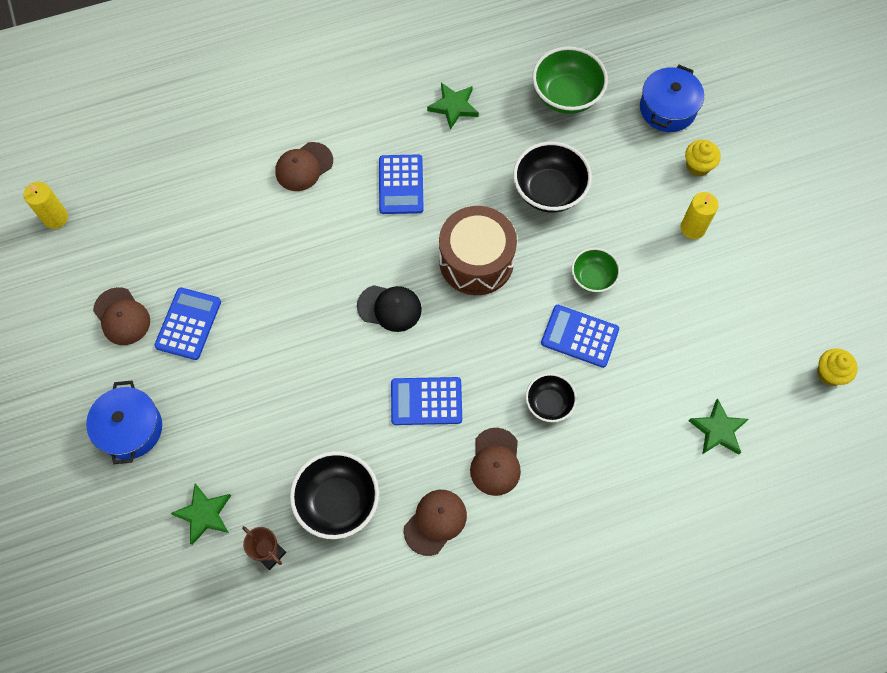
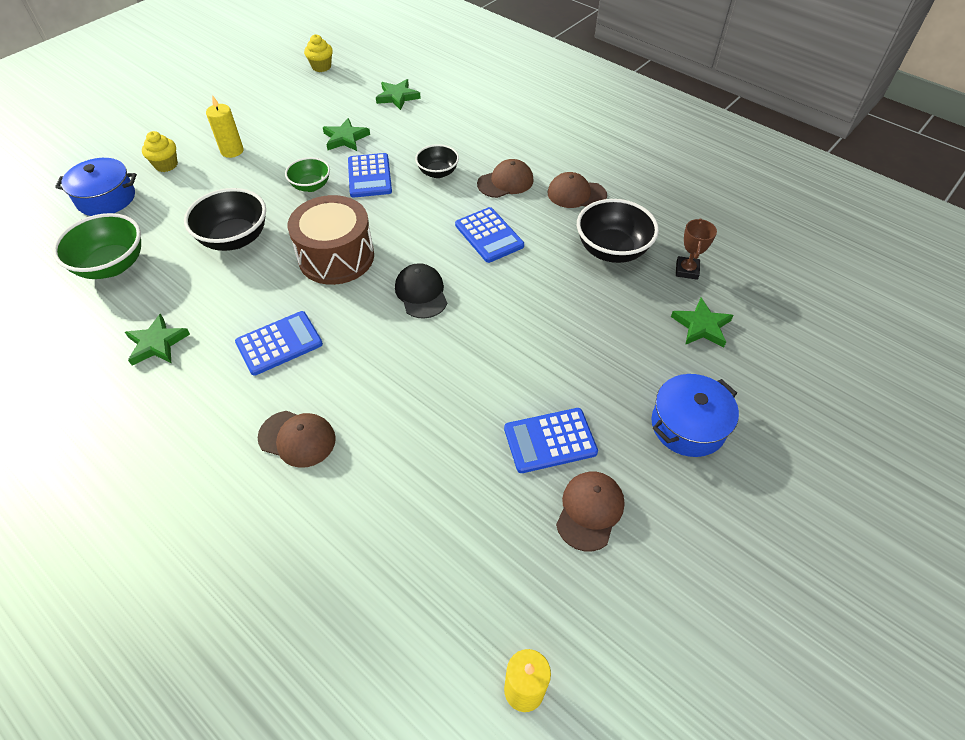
camera: 120 degrees left, 15 degrees down
(660, 340) = (345, 138): none -> green star

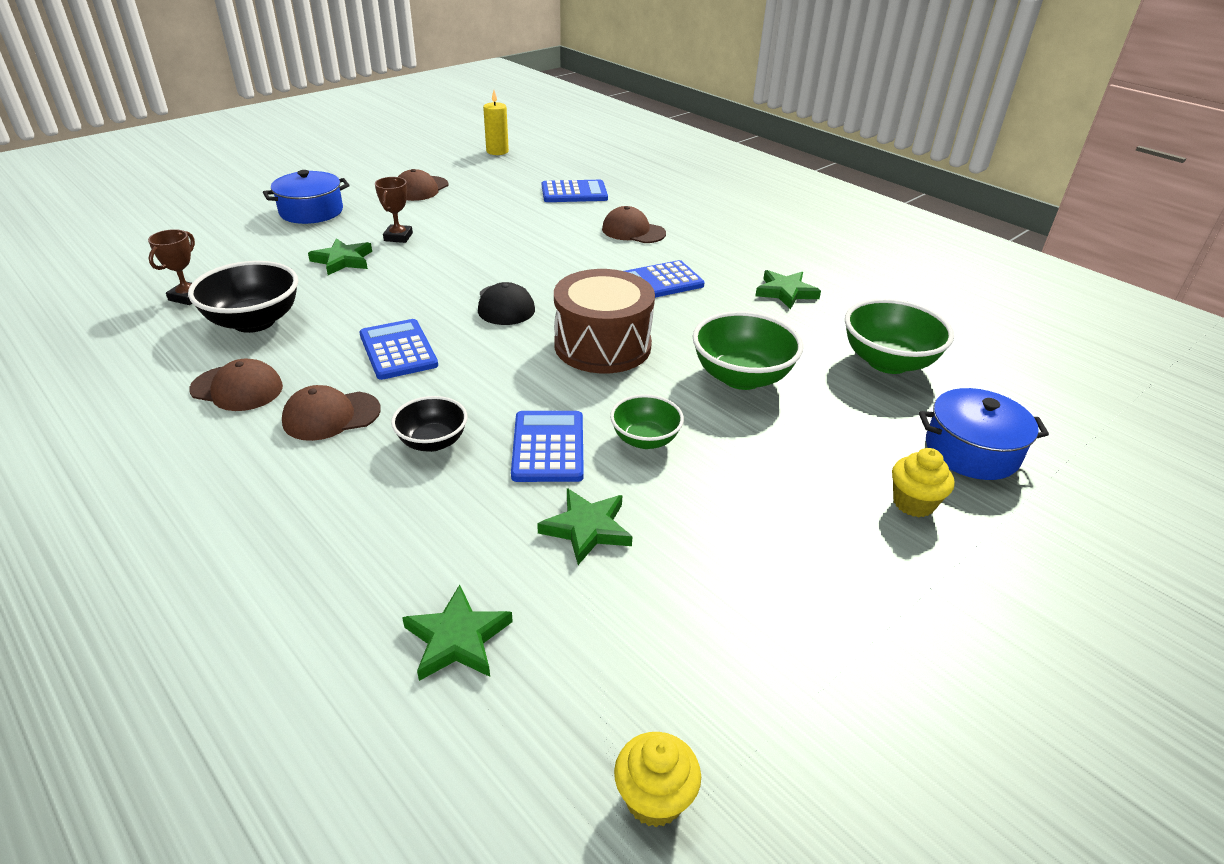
camera: 175 degrees left, 15 degrees down
(232, 151) = (804, 521): yellow candle -> none
(235, 239) = (741, 377): black bowl -> green bowl
(550, 441) = (428, 214): blue calculator -> blue calculator (574, 193)
(561, 385) = (398, 237): none -> brown trophy
(701, 326) = (228, 258): green star -> green star (343, 260)

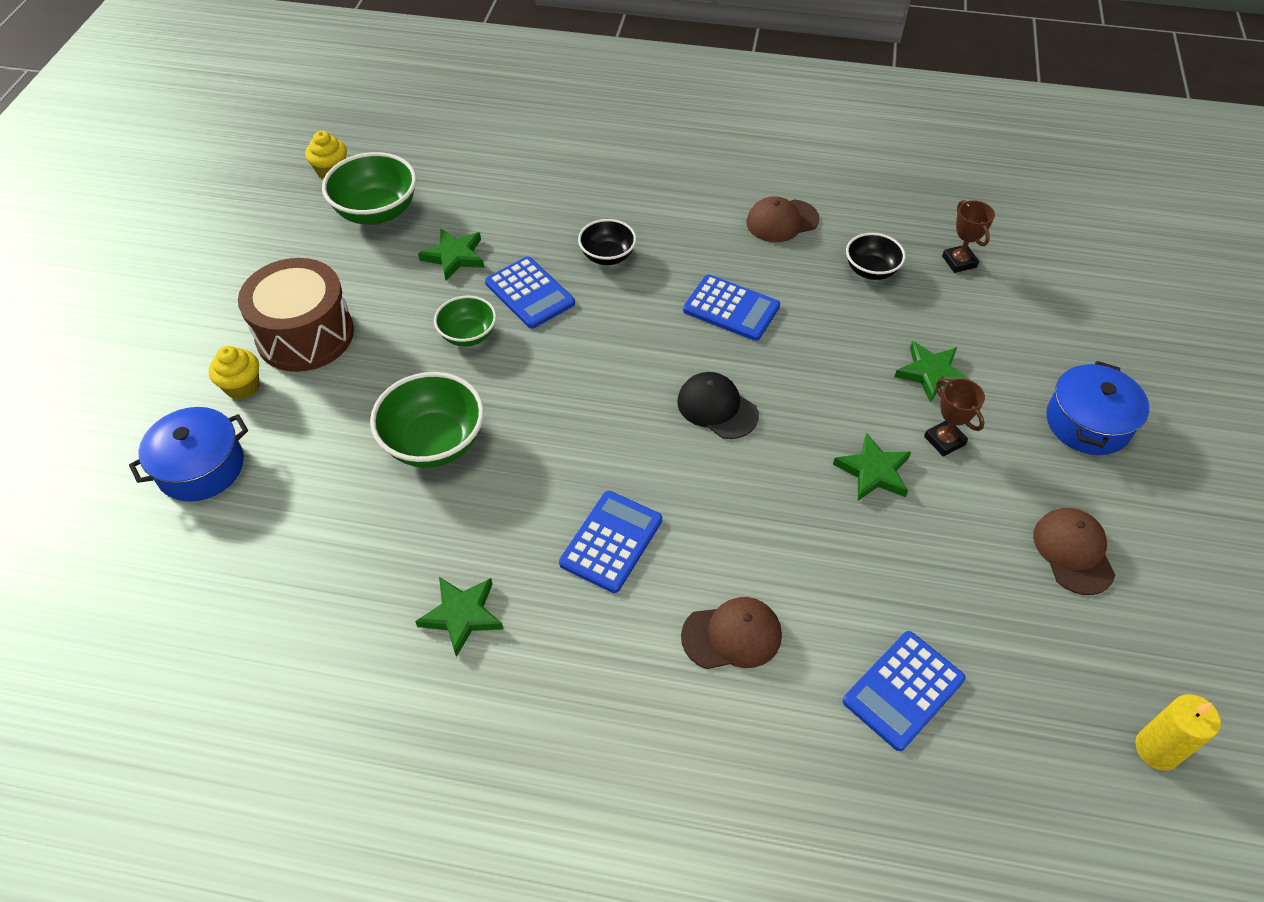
camera: 145 degrees right, 15 degrees up
(254, 322) = (871, 270): black bowl -> black bowl, size x0.61
(331, 416) = (694, 237): brown cap -> none
(457, 639) = (470, 177): green star -> green star (873, 471)
(602, 345) = (582, 409): brown drum -> brown drum (305, 335)
(888, 362) = (302, 550): green bowl -> green bowl (377, 212)

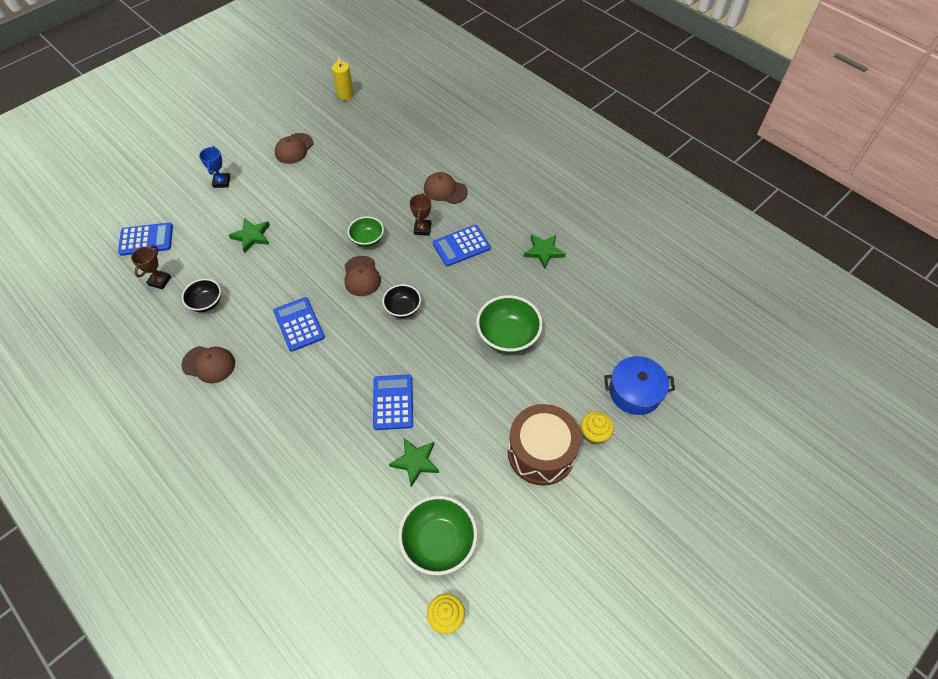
camera: 145 degrees left, 5 degrees up
(468, 335) = (448, 393): green bowl -> green bowl (367, 239)
(607, 256) = (327, 402): black bowl -> black bowl (403, 309)
(717, 408) = (361, 276): black cap -> brown cap
(873, 471) = (328, 213): green star -> none
(903, 690) = (403, 146): blue calculator -> blue calculator (146, 239)
(944, 440) = (285, 208): brown trophy -> brown trophy (422, 229)
(1087, 423) = (221, 182): blue pot -> blue trophy

